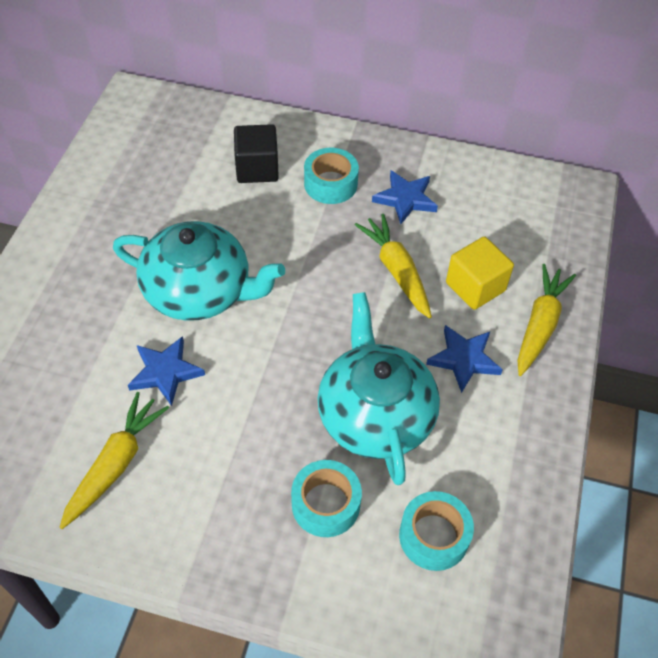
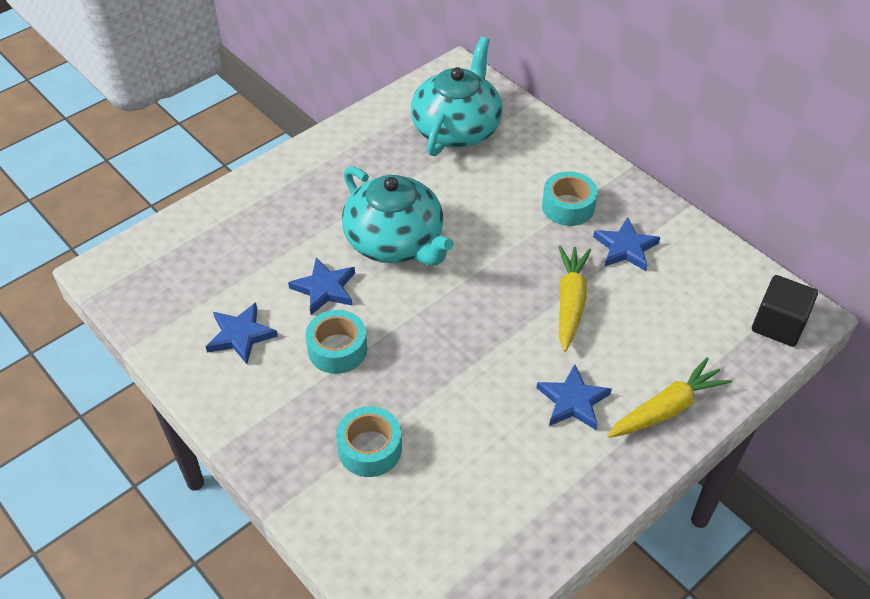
camera: 35 degrees right, 5 degrees down
(115, 464) = (241, 335): yellow carrot -> blue star
(257, 168) = (514, 168): black cube -> black cube (778, 324)
(375, 414) = (461, 404): turquoise teapot -> turquoise teapot (457, 128)
(434, 536) = (436, 521): turquoise tape -> turquoise tape (337, 349)
(475, 287) = (631, 348): yellow cube -> none

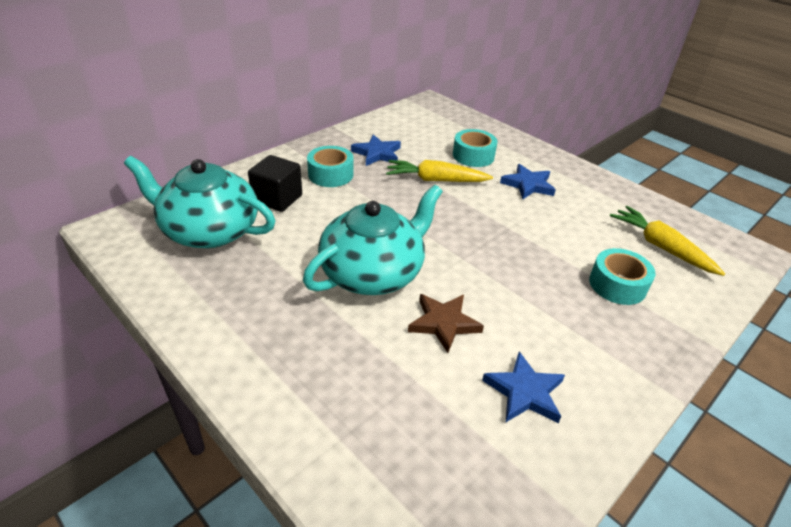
camera: 95 degrees left, 10 degrees down
(325, 288) = (443, 323): blue star -> brown star
(337, 349) = (519, 310): turquoise tape -> turquoise tape (473, 156)
(666, 409) = (520, 151): yellow carrot -> yellow carrot (661, 247)
(778, 324) = (440, 110): black cube -> black cube (277, 199)

